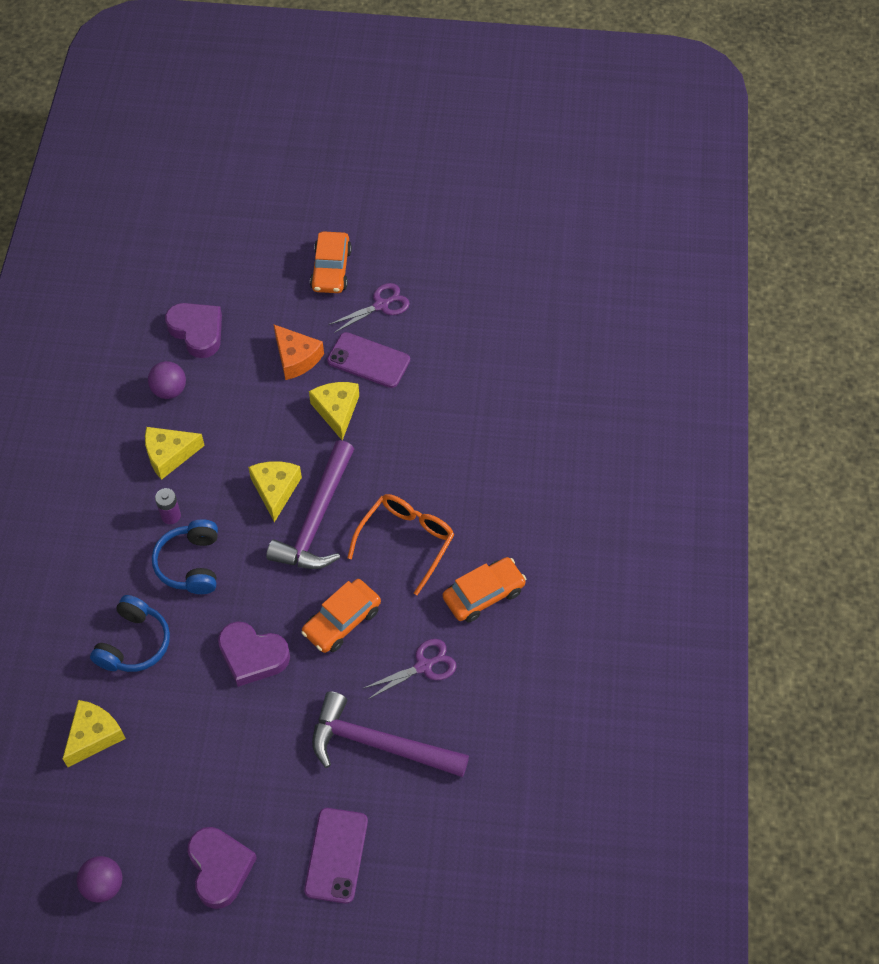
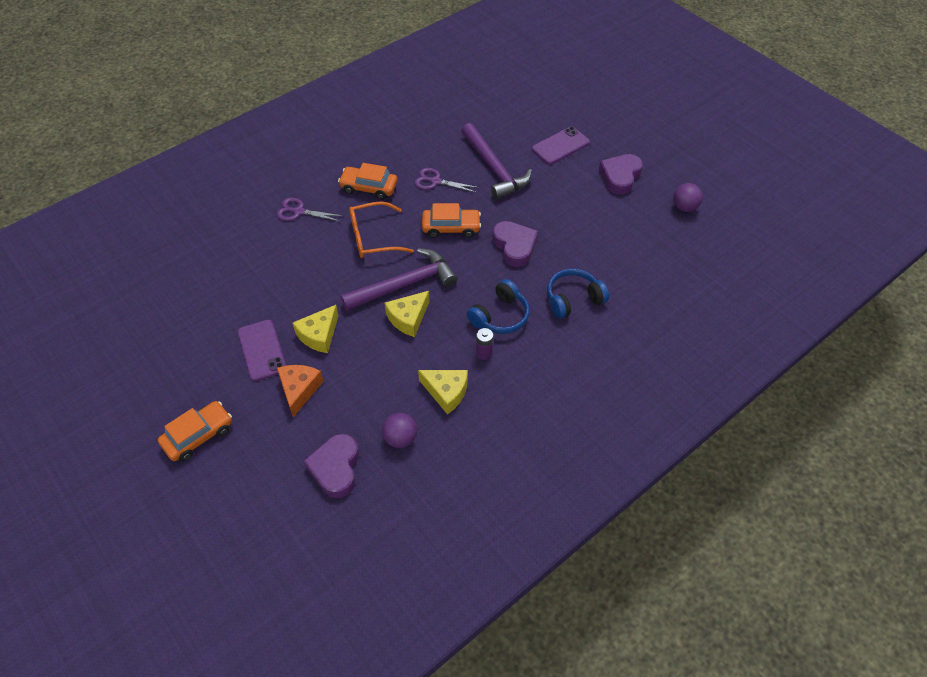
camera: 135 degrees left, 5 degrees down
(94, 736) = (636, 271): yellow cheese -> none
(381, 305) = (206, 380): purple scissors -> purple scissors (299, 211)

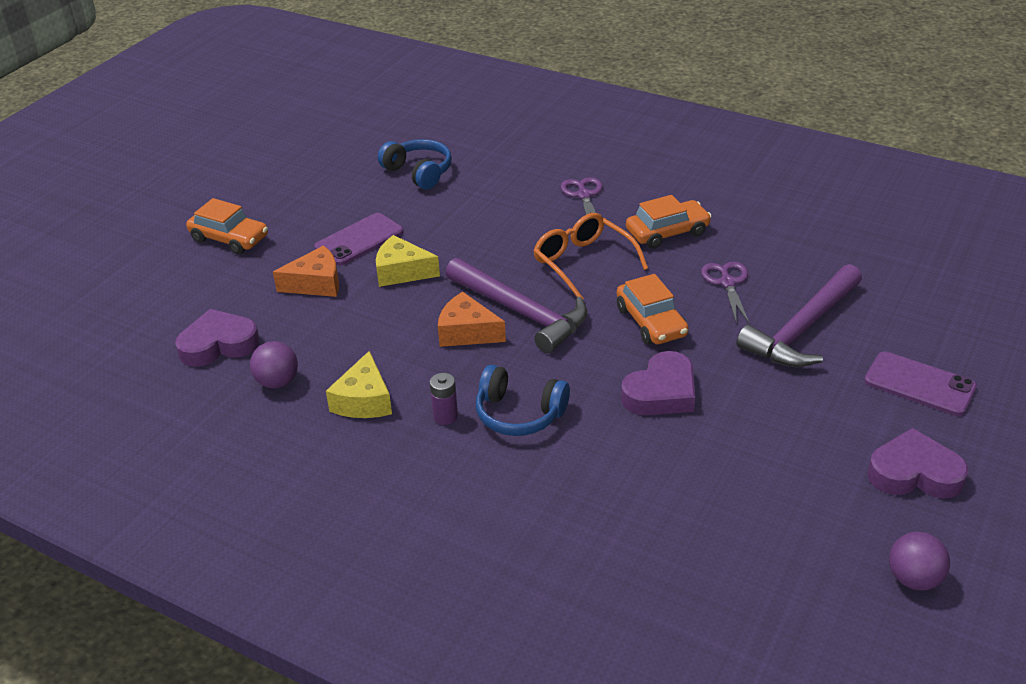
camera: 70 degrees right, 15 degrees down
(369, 187) = (667, 232): orange car -> orange car turned 75 degrees clockwise
(408, 318) = (467, 332): yellow cheese -> orange cheese
(573, 299) = (598, 483): blue headphones -> blue headphones (418, 172)

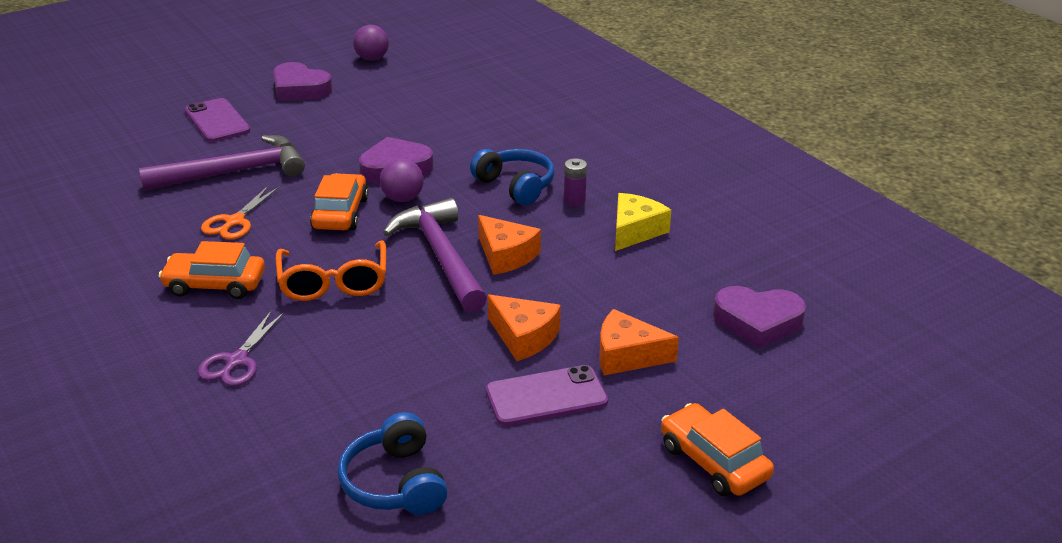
camera: 155 degrees left, 5 degrees down
(277, 382) = (707, 268): purple ball -> purple ball (402, 198)
(402, 272) = (524, 337): yellow cheese -> orange cheese
(727, 283) = (235, 221): purple scissors -> orange scissors

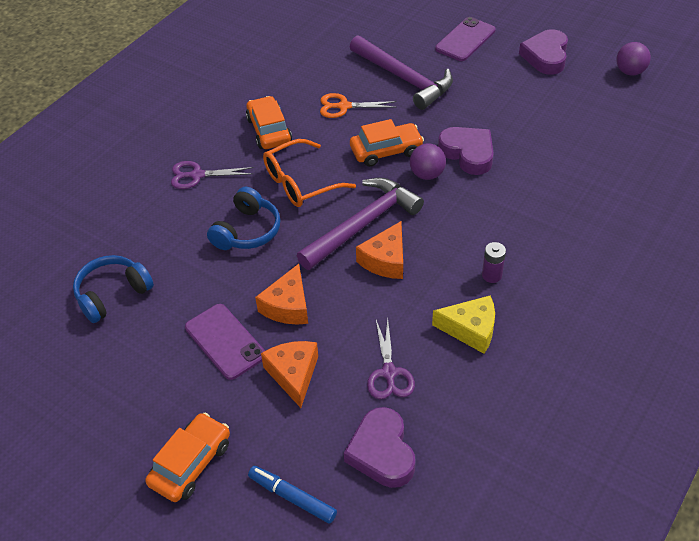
camera: 70 degrees right, 15 degrees up
(515, 186) = (489, 231): blue headphones -> blue headphones (247, 231)
(661, 292) = (389, 373): none -> purple scissors
(790, 393) = (292, 497): none -> blue marker

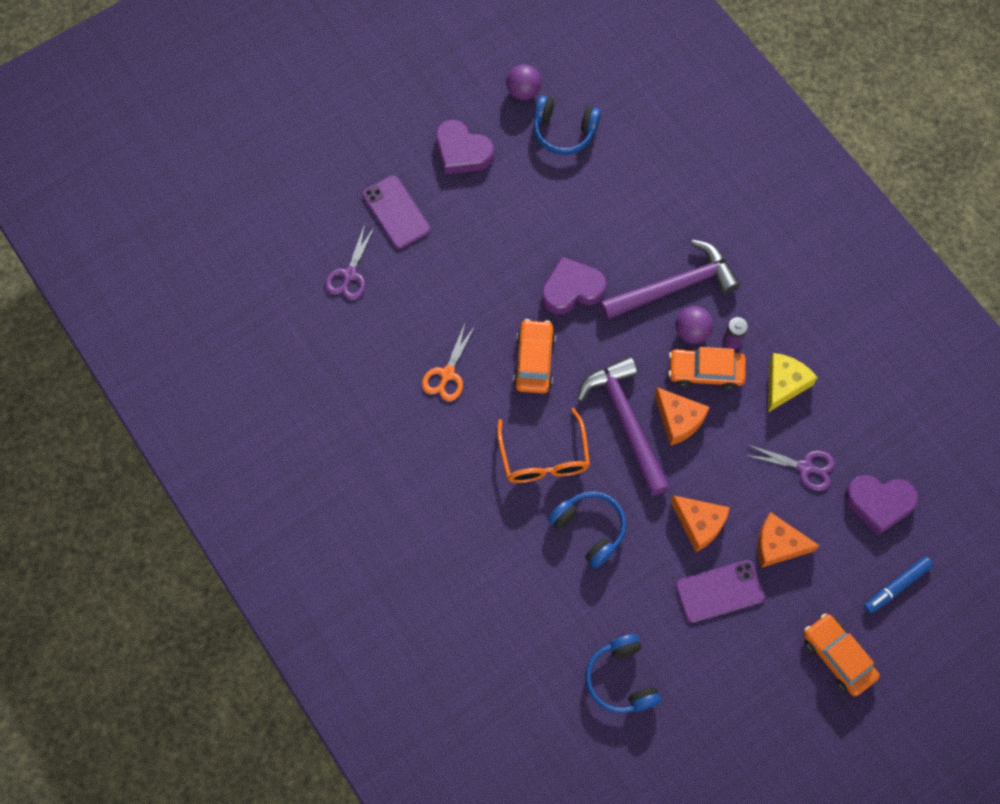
camera: 70 degrees left, 20 degrees up
(197, 175) = (487, 554): purple scissors -> purple scissors (349, 274)
(269, 130) = (450, 461): orange car -> orange car (705, 372)
(404, 79) = (431, 299): purple hammer -> purple hammer (675, 287)
(427, 174) = (584, 338): purple ball -> purple ball (692, 332)
(614, 105) = (564, 131): none -> blue headphones

